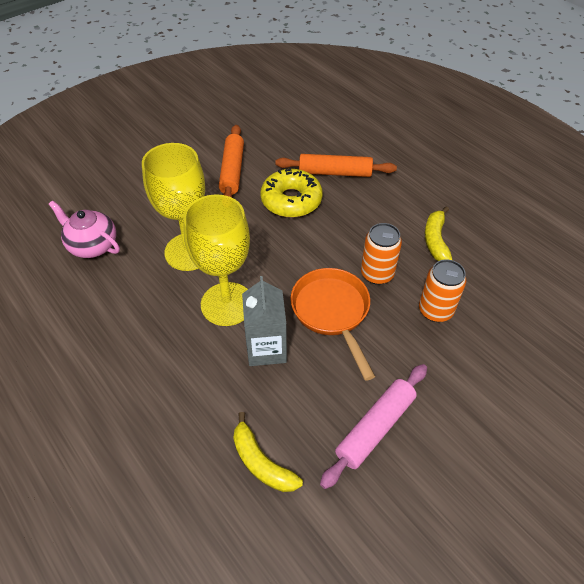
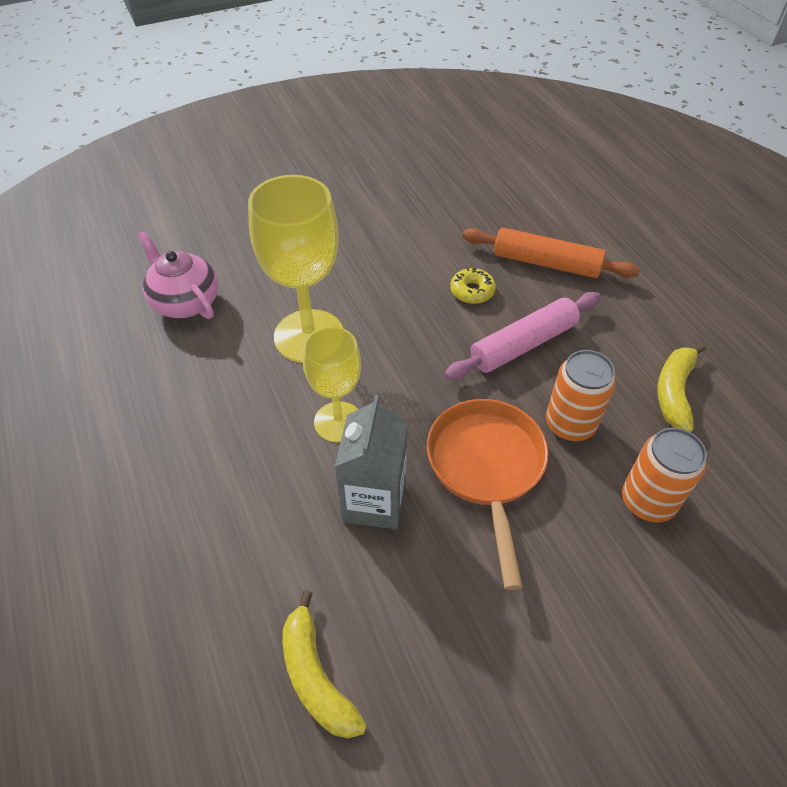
camera: 15 degrees right, 0 degrees up
(227, 304) = (338, 422): yellow goblet -> yellow goblet, size x0.63
(232, 171) = (401, 235): orange rolling pin -> none
(291, 200) = (472, 291): yellow donut -> yellow donut, size x0.50
(375, 428) = (504, 668): pink rolling pin -> pink rolling pin (523, 345)

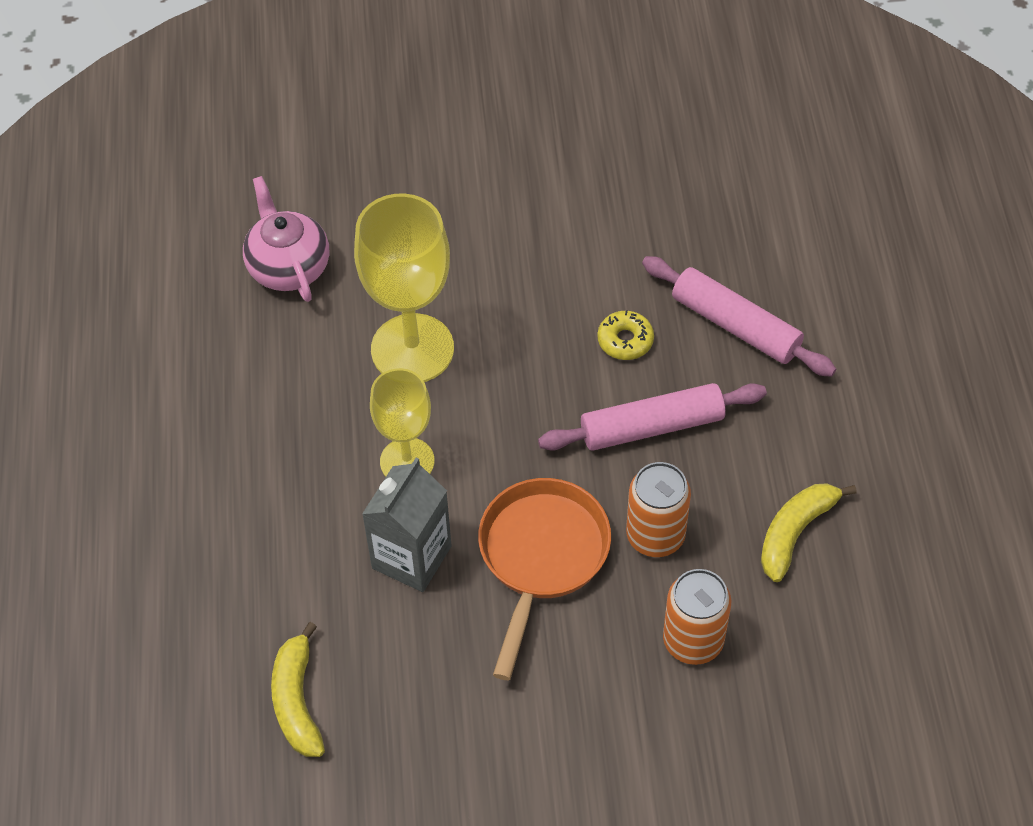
camera: 20 degrees right, 5 degrees up
(546, 263) = (735, 326): orange rolling pin -> pink rolling pin

